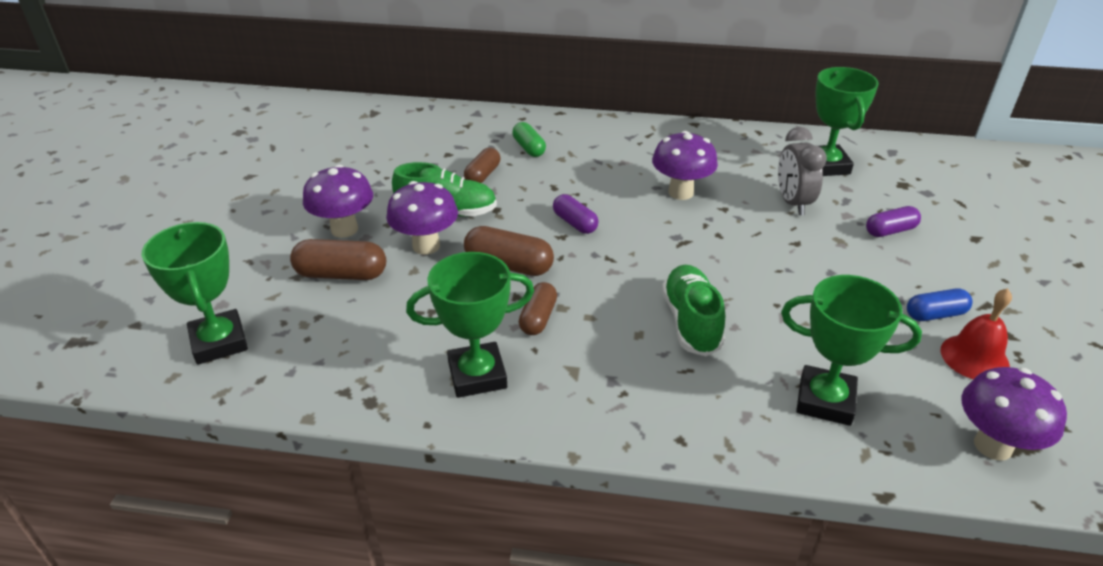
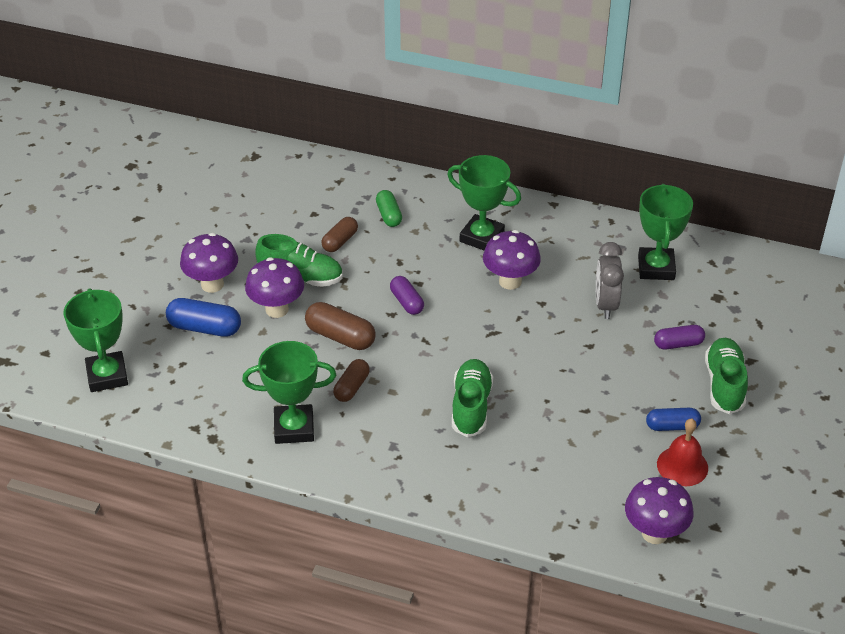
camera: 10 degrees right, 5 degrees up
(341, 274) = (204, 328): brown capsule -> blue capsule
(825, 400) = (547, 483): green trophy -> green trophy (481, 237)
(964, 264) = (724, 384): none -> green shoe

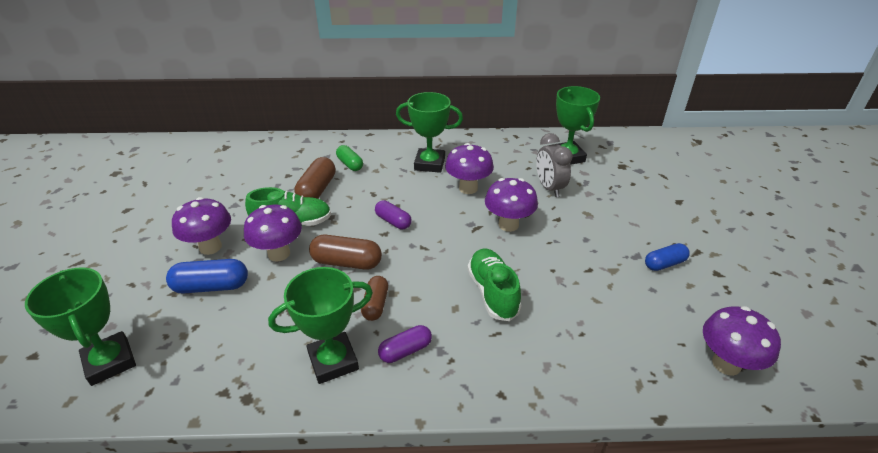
camera: 20 degrees left, 5 degrees down
(340, 241) = (317, 190): brown capsule -> brown capsule, size x1.50
(530, 338) = (508, 225): none -> purple mushroom
(678, 344) = (620, 202): purple capsule -> purple capsule (405, 350)
(682, 466) = (698, 294): red bell -> none
(724, 384) = (675, 222): green shoe -> none

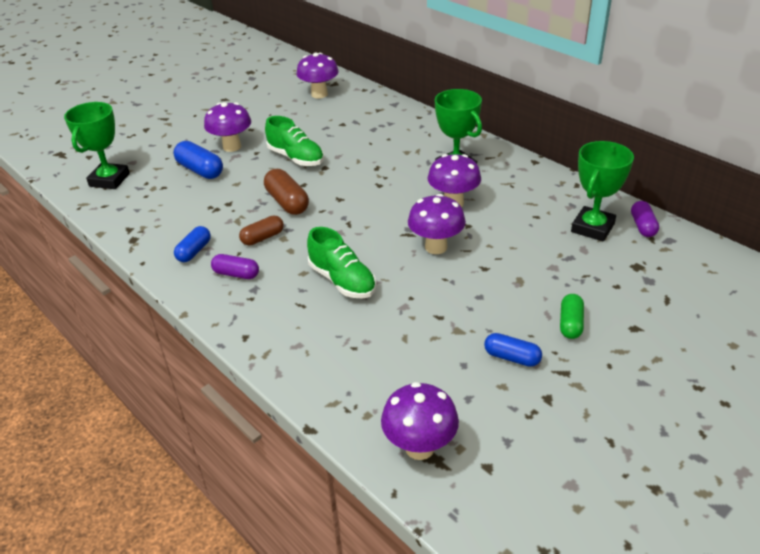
camera: 50 degrees right, 0 degrees up
(279, 254) = (259, 173): purple mushroom -> purple mushroom (319, 94)
(317, 190) = (344, 144): brown capsule -> none
(333, 361) = (194, 251): green trophy -> blue capsule
(350, 164) = (395, 137): green capsule -> green capsule (570, 324)
(393, 221) = (358, 194): purple capsule -> purple capsule (643, 226)
(492, 292) = (342, 281): green shoe -> green shoe turned 105 degrees clockwise
(549, 188) = (523, 242): grey clock -> none

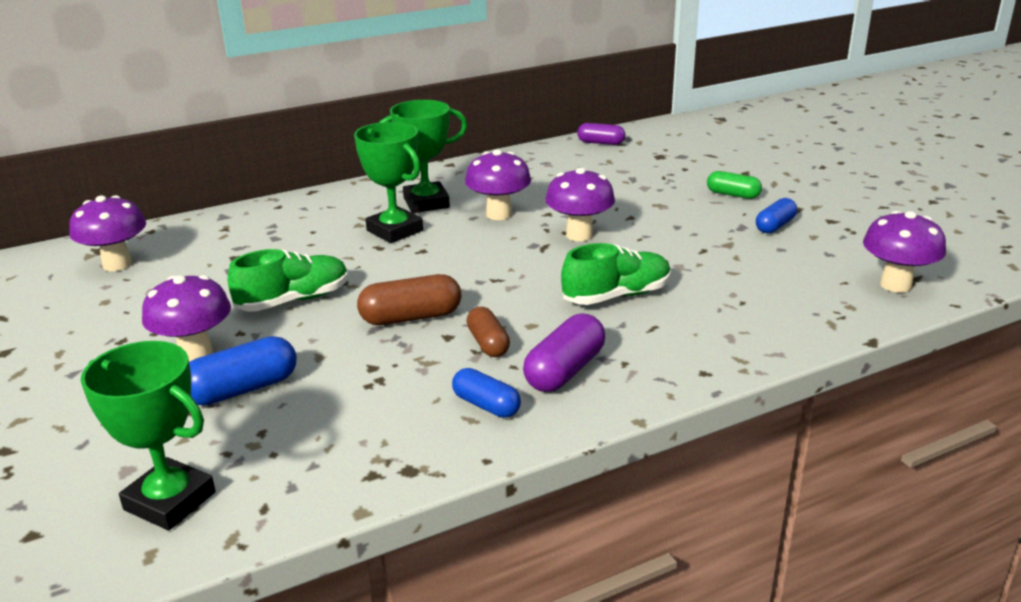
camera: 75 degrees left, 10 degrees down
(236, 274) = (564, 371): purple capsule -> purple capsule, size x1.50
(592, 228) = (591, 161): green trophy -> green trophy (395, 231)

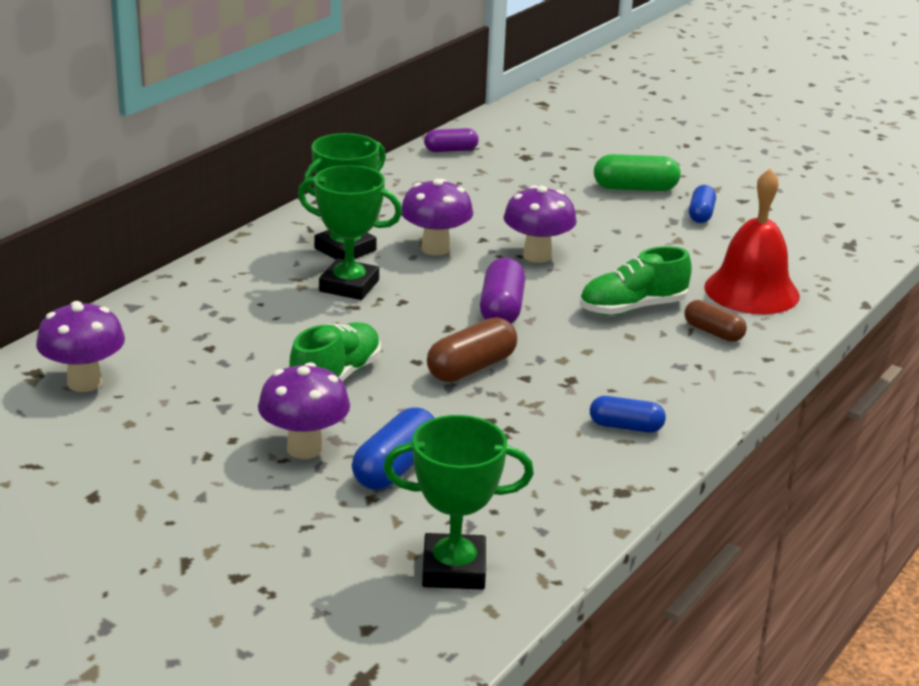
camera: 30 degrees left, 0 degrees up
(488, 343) = (568, 375): brown capsule -> brown capsule (713, 332)
(564, 371) = (658, 383): purple capsule -> purple capsule (501, 309)
(617, 296) = (632, 308): green shoe -> green shoe turned 150 degrees counterclockwise
(733, 195) = (635, 188): green capsule -> green capsule, size x1.50
(755, 304) = (751, 291): none -> red bell
(895, 285) = (843, 251): purple mushroom -> none

